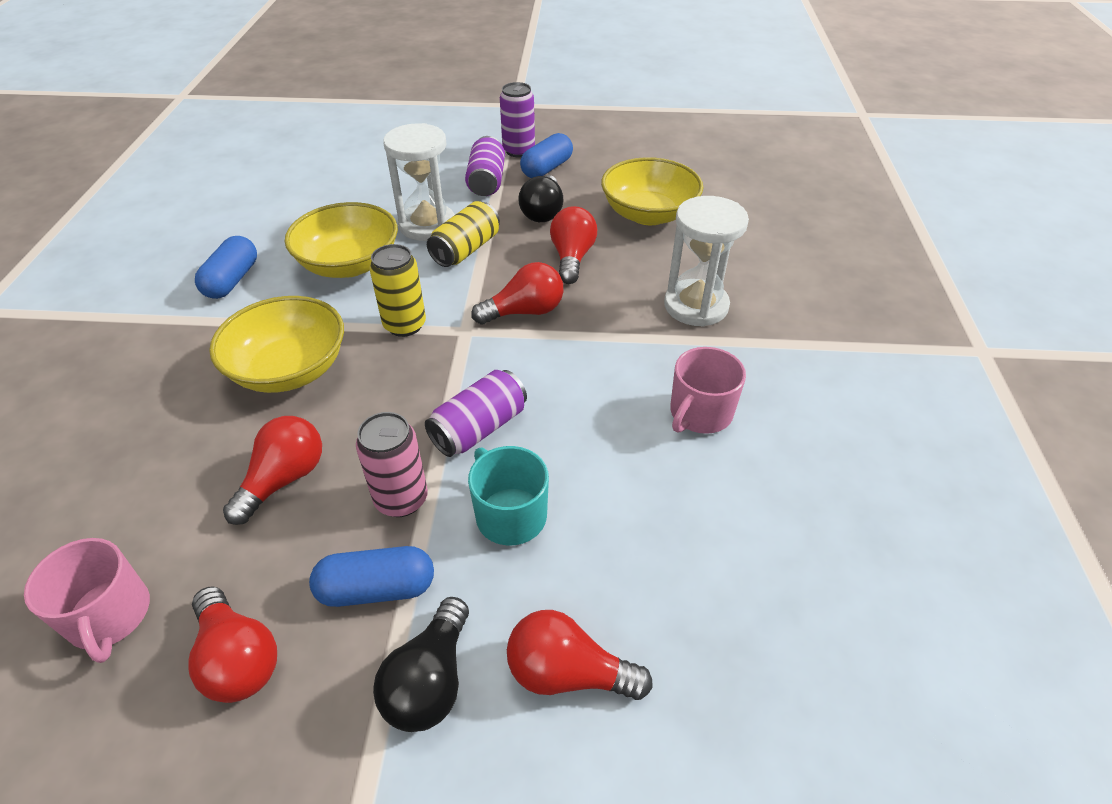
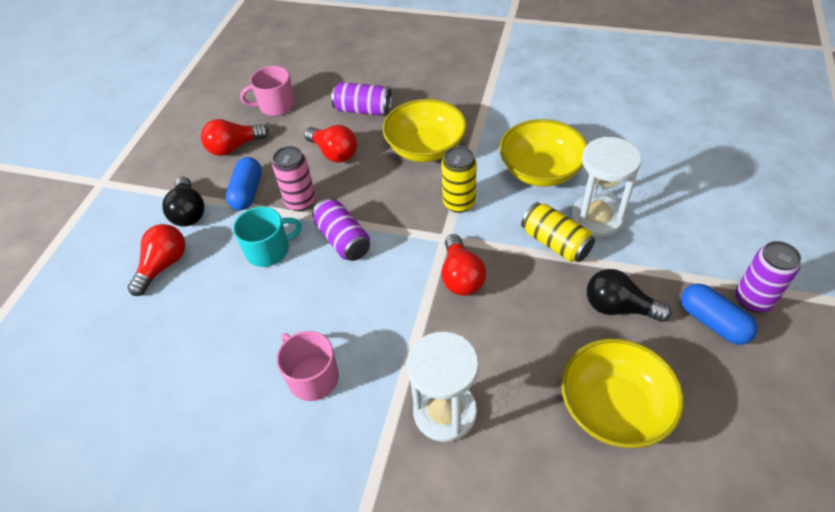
camera: 105 degrees right, 5 degrees up
(232, 280) = (527, 112): blue capsule -> none
(430, 681) = (189, 212): black light bulb -> black light bulb turned 135 degrees counterclockwise
(487, 181) = (679, 265): purple can -> purple can (363, 110)
(572, 258) = (535, 321): red light bulb -> none

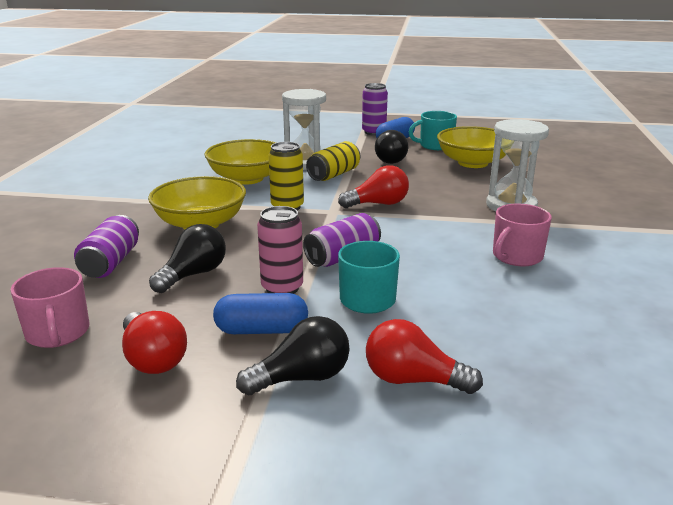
camera: 100 degrees left, 25 degrees down
(334, 153) = (193, 274): red light bulb -> black light bulb
(696, 373) = (435, 145): none -> turquoise mug

